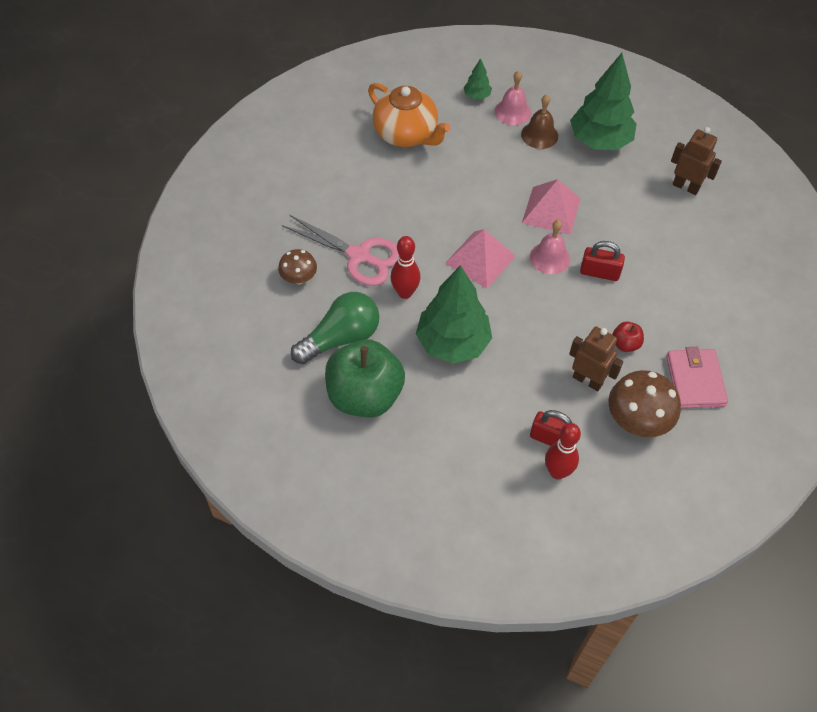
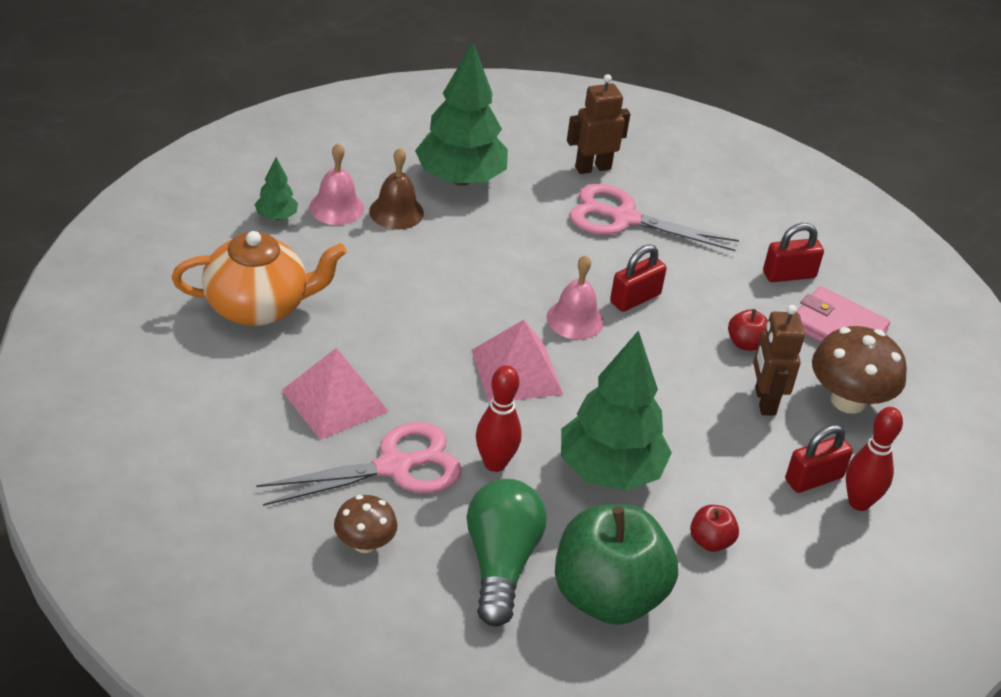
camera: 55 degrees left, 15 degrees down
(450, 418) = (710, 541): none -> red apple
(551, 210) = (511, 275): pink pyramid -> pink pyramid (334, 401)
(587, 380) = (764, 401): brown robot -> brown robot turned 75 degrees counterclockwise
(661, 227) = (624, 218): none -> pink scissors
(713, 330) = (789, 275): none -> red padlock

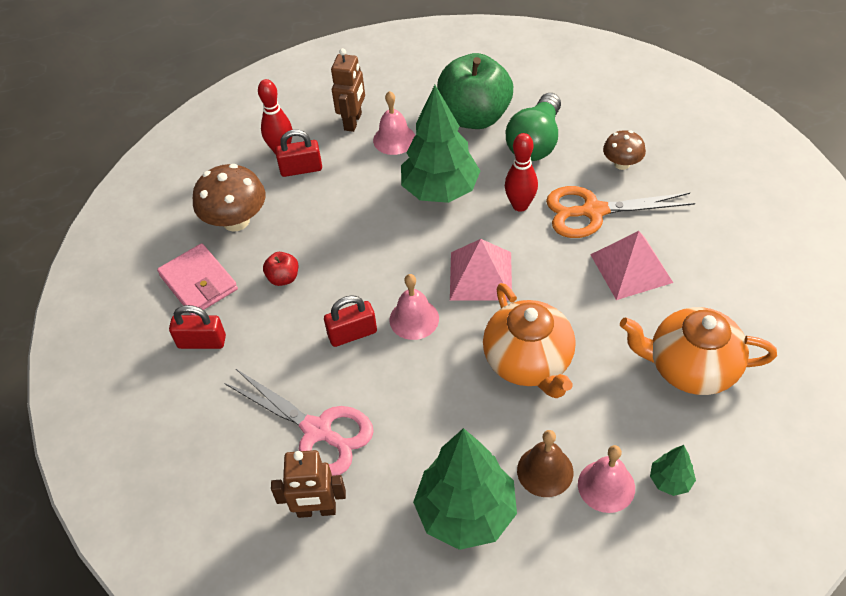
camera: 155 degrees left, 10 degrees up
(393, 467) = (594, 211): pink scissors -> orange scissors
(435, 293) = (528, 362): none -> orange teapot
(710, 541) = (394, 139): red apple -> pink bell
(764, 401) = (299, 228): brown robot -> brown robot (353, 121)

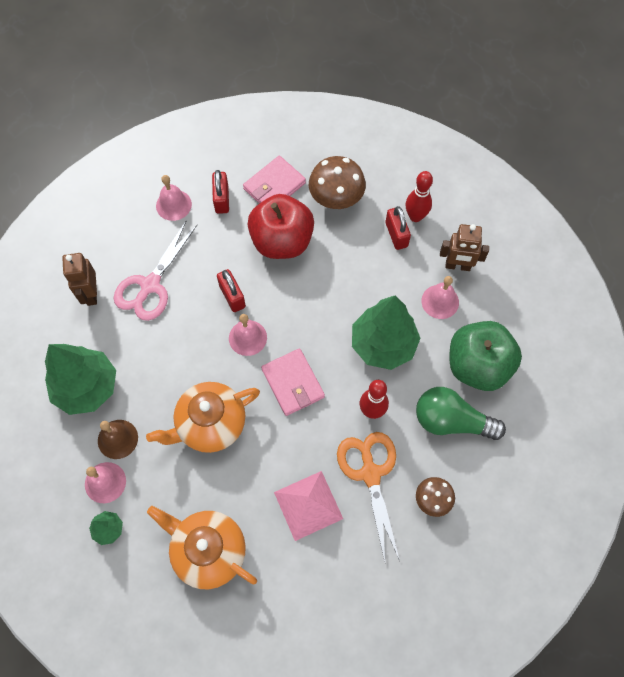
camera: 80 degrees right, 15 degrees up
(194, 400) = (173, 205): none -> pink bell
(283, 278) = (282, 241): red apple -> red apple, size x2.41
(480, 275) = (293, 383): pink pyramid -> pink wallet
(690, 367) = (208, 550): orange teapot -> orange teapot turned 60 degrees counterclockwise

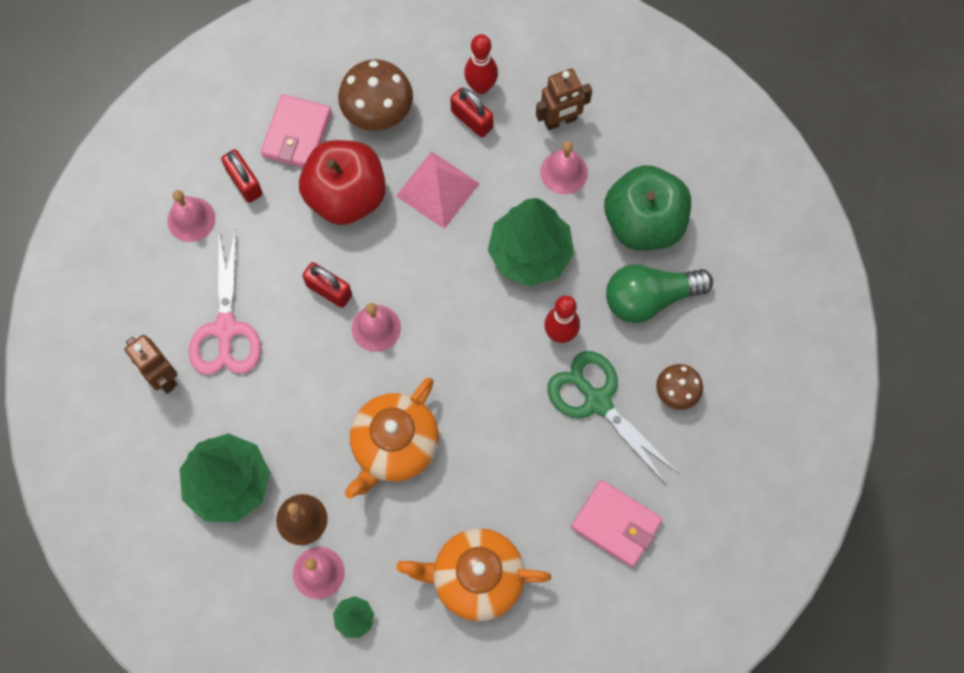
camera: 30 degrees left, 5 degrees up
(293, 383) = (457, 351): pink wallet -> pink wallet (616, 524)
(308, 505) = (552, 471): pink pyramid -> pink pyramid (437, 189)
(370, 474) = (597, 401): orange scissors -> green scissors

